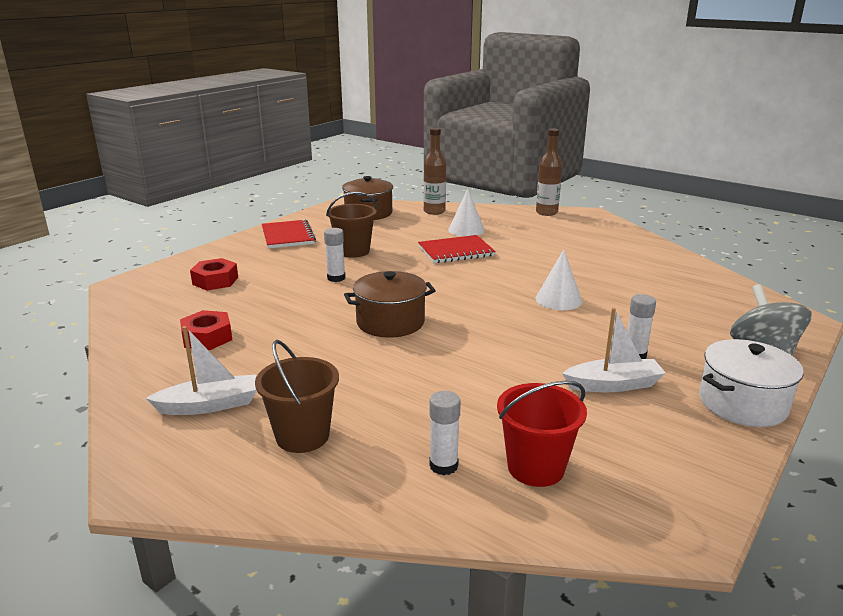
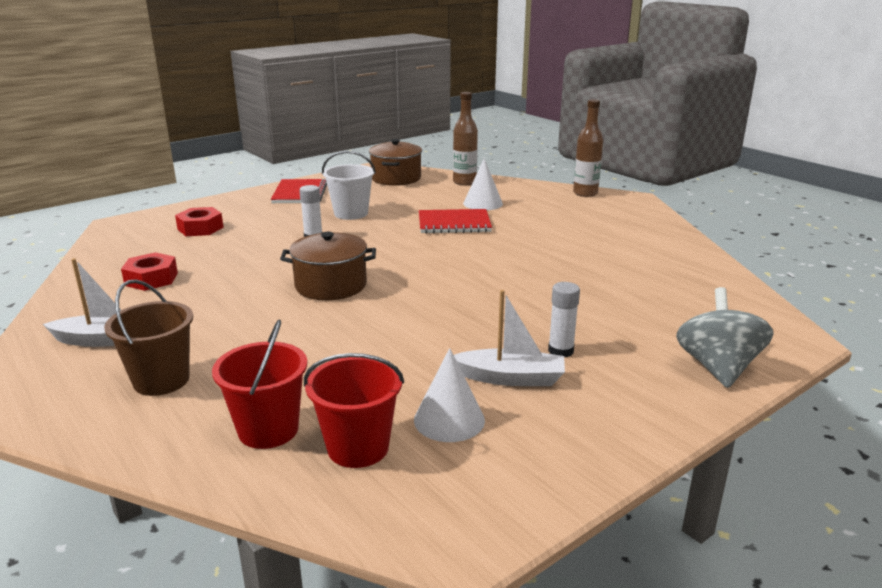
camera: 15 degrees right, 0 degrees up
(353, 251) = (351, 213): brown bucket -> white bucket
(443, 465) = (268, 430): white glue stick -> red bucket
(558, 299) = (523, 283): white cone -> white cone (449, 420)
(742, 404) = (643, 420): white pot -> none

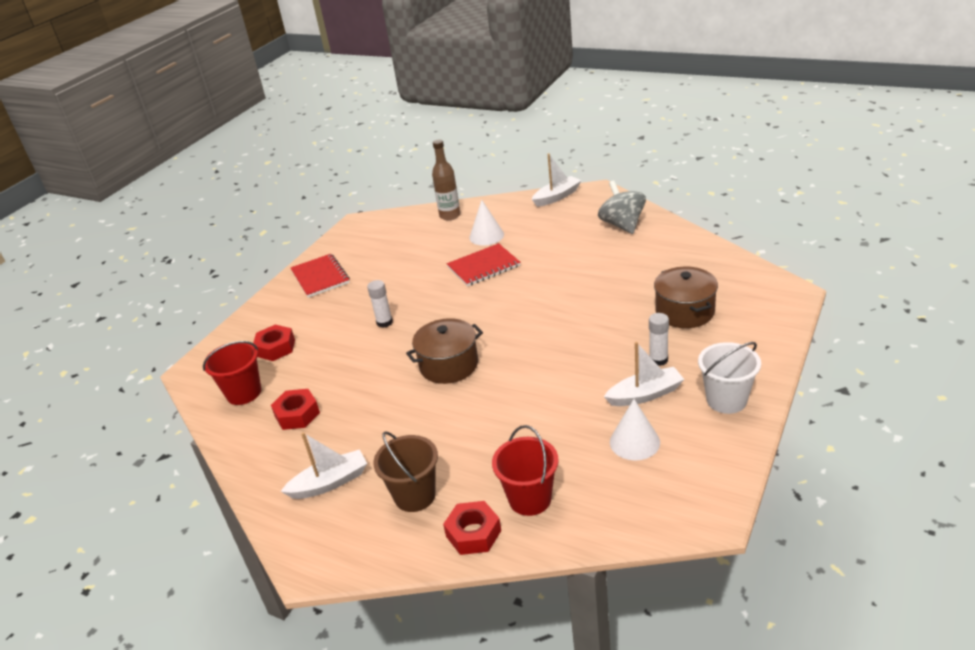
camera: 20 degrees left, 10 degrees up
(170, 439) = (473, 533): none -> red nut
(351, 213) = (389, 285): white bucket -> white bucket (726, 400)
(358, 448) = (598, 486): red bucket -> red bucket (244, 393)
(396, 178) = (387, 230): brown pot -> brown pot (685, 311)
(585, 193) = (557, 197): brown bottle -> white boat
(717, 368) = (760, 335): grey spinning top -> grey spinning top (622, 225)

